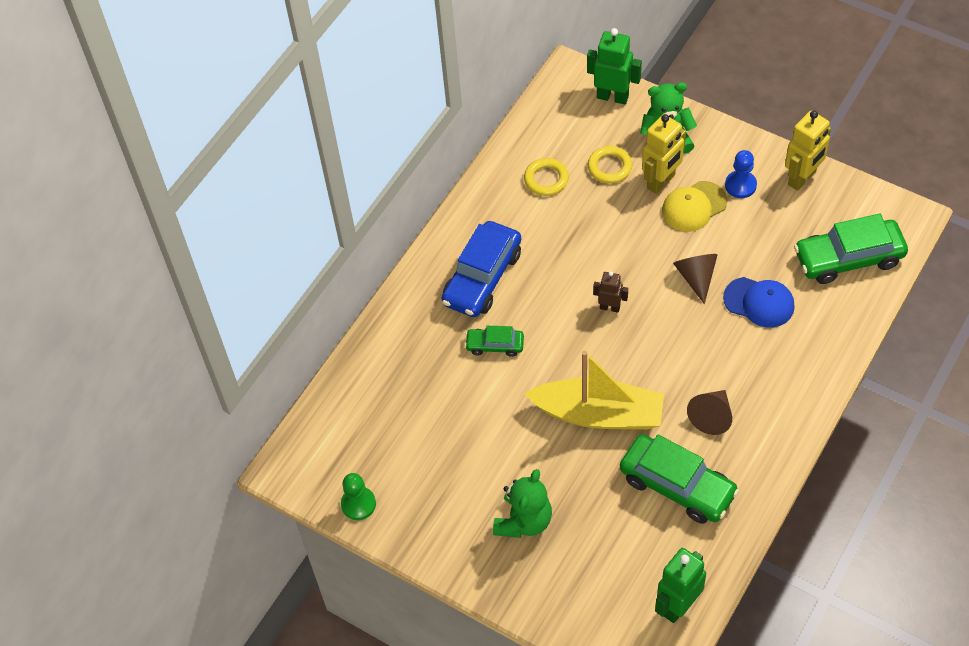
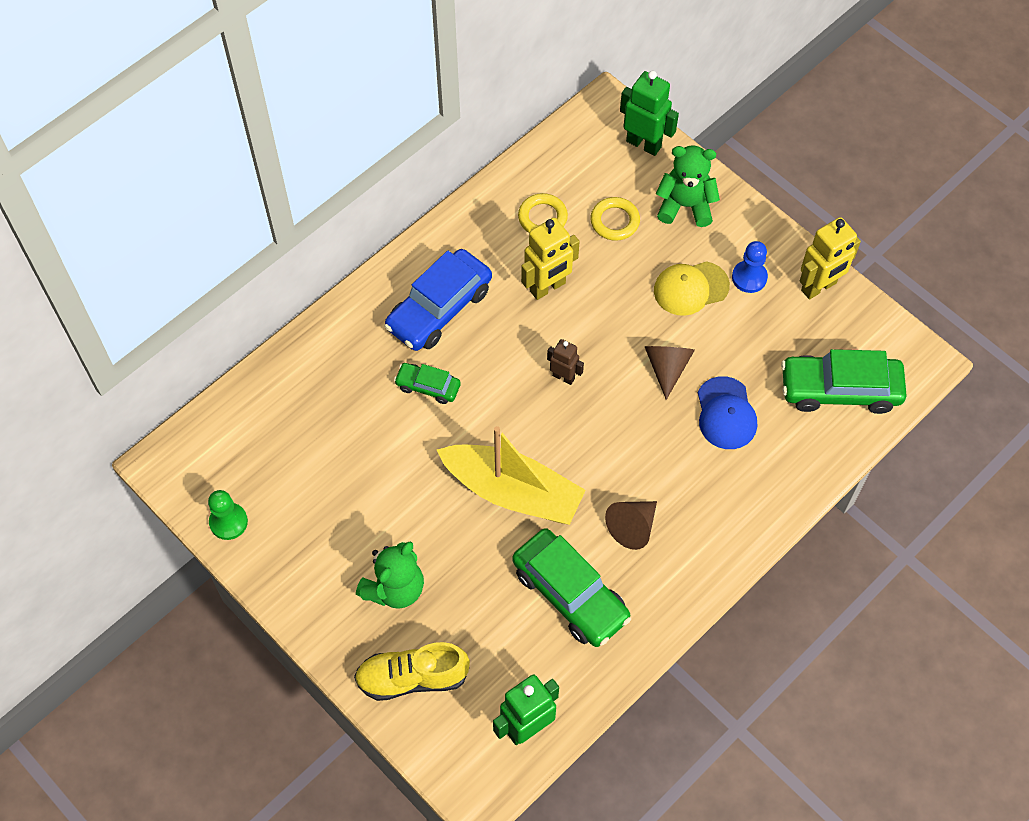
camera: 10 degrees right, 5 degrees up
(565, 591) = (412, 677): none -> yellow shoe
(661, 181) = (665, 251): yellow robot -> yellow robot (547, 287)
(759, 302) = (726, 413): blue cap -> blue cap turned 45 degrees clockwise

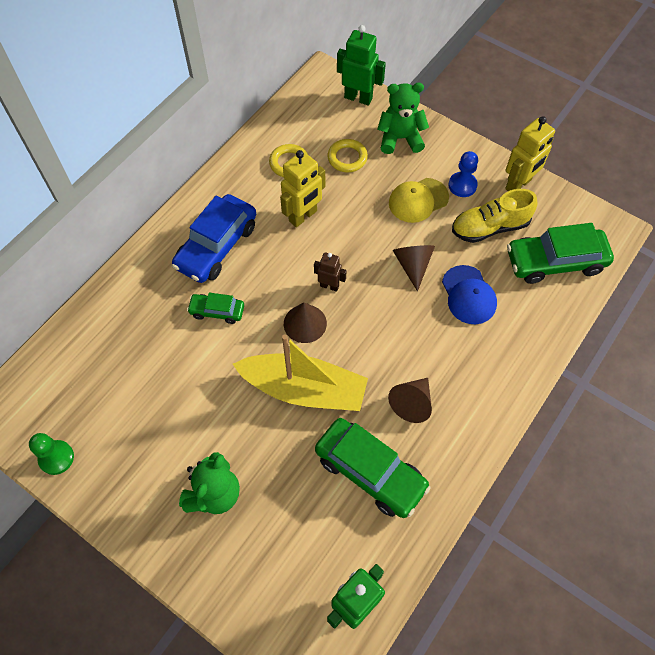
camera: 10 degrees left, 0 degrees up
(412, 677) = (242, 575): yellow shoe -> yellow shoe (489, 227)
(527, 416) = (305, 323): none -> brown cone

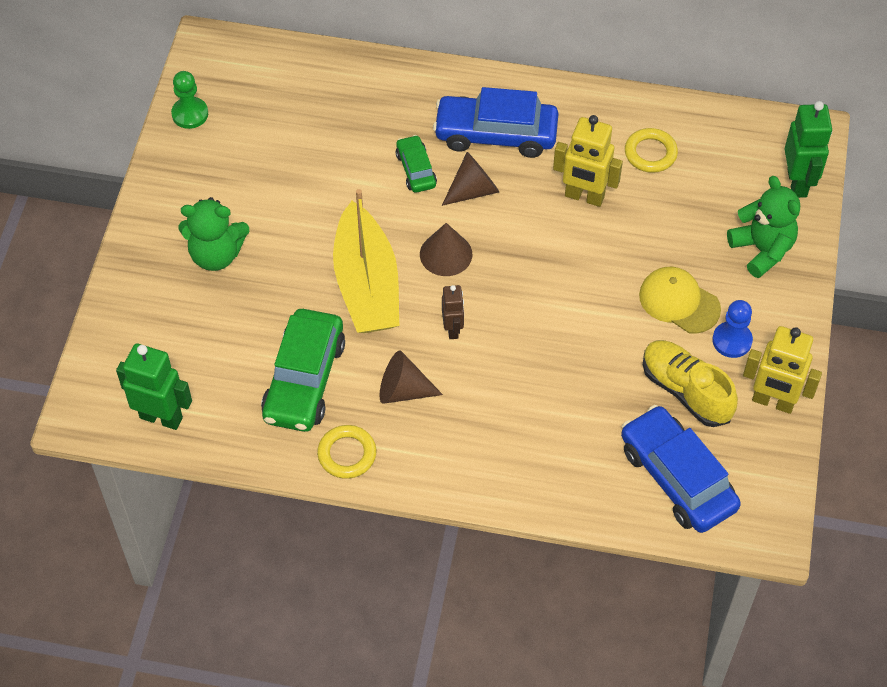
camera: 65 degrees right, 5 degrees down
(329, 286) = (506, 258): brown robot -> brown robot (453, 329)
(347, 158) = (696, 207): yellow ring -> yellow ring (347, 454)
(412, 265) = (581, 329): brown cone -> brown cone (473, 190)
(468, 295) = (574, 400): blue cap -> none
(555, 261) = (677, 478): green car -> blue car

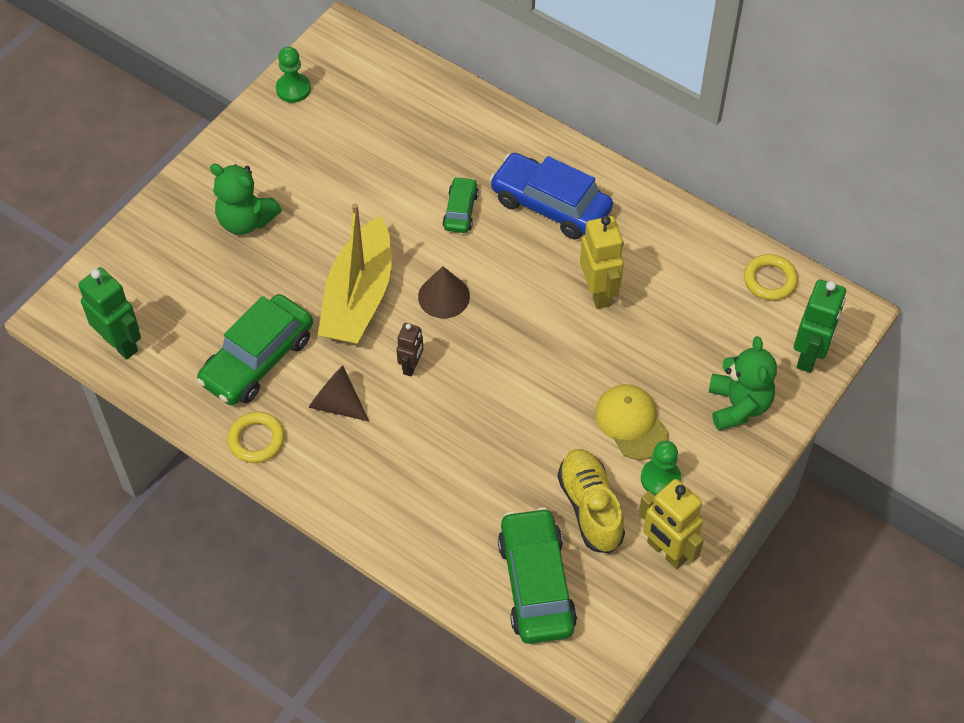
camera: 25 degrees right, 0 degrees up
(473, 190) = (501, 248): brown cone -> none
(584, 197) = (599, 292): yellow robot -> yellow robot turned 150 degrees counterclockwise
(650, 153) = (684, 275): yellow ring -> yellow ring (769, 280)
(677, 478) = (536, 584): blue car -> green car
(732, 341) = (660, 479): blue pawn -> green pawn

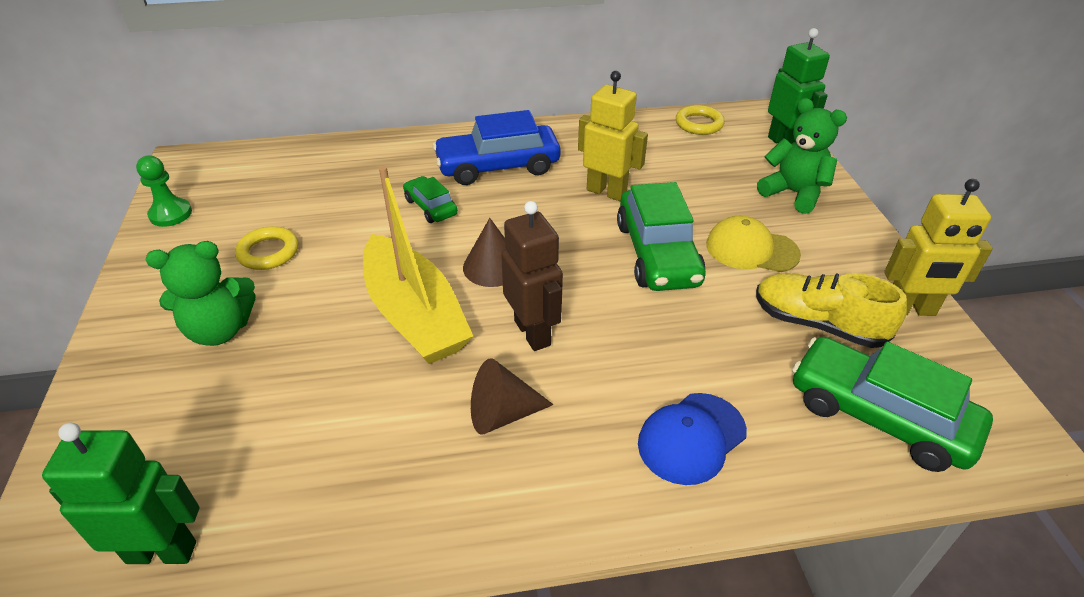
camera: 45 degrees left, 15 degrees down
(256, 440) = (457, 517): yellow ring -> yellow ring (268, 252)
(257, 359) = (368, 438): green car -> green car (657, 254)
(411, 366) = (533, 333): brown robot -> brown robot, size x1.69
(416, 503) = (691, 438): none -> blue cap
(660, 479) = (826, 268): green pawn -> none

